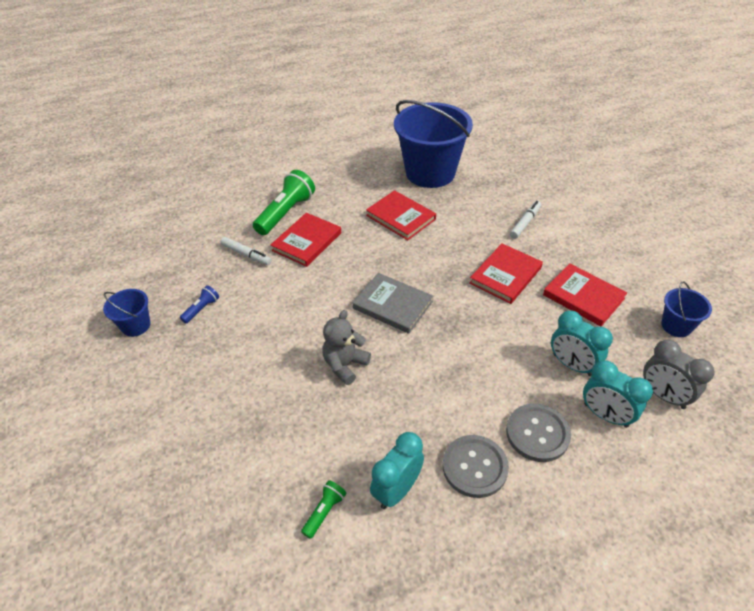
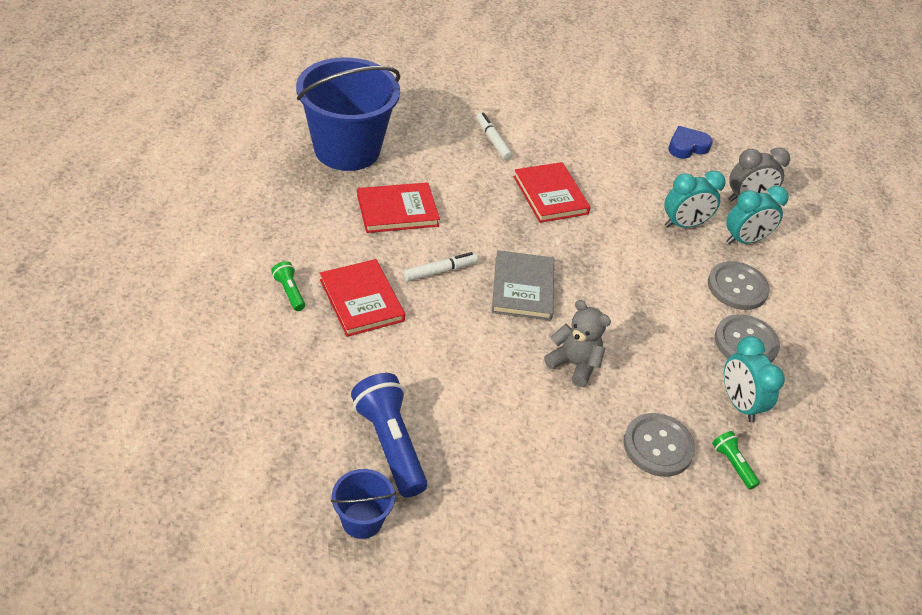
camera: 65 degrees left, 0 degrees up
(201, 309) = (390, 443): blue flashlight -> blue flashlight, size x2.05
(246, 254) = (331, 361): white marker -> white marker (440, 271)
(286, 213) = (289, 292): green flashlight -> green flashlight, size x0.49
(305, 451) = (658, 446): none -> grey button
(345, 365) = (574, 364): grey teddy bear -> grey teddy bear turned 150 degrees clockwise
(393, 305) = (522, 288): grey book -> grey book turned 60 degrees counterclockwise
(583, 296) = (616, 169): red book -> none
(676, 326) = (687, 146): blue bucket -> blue heart

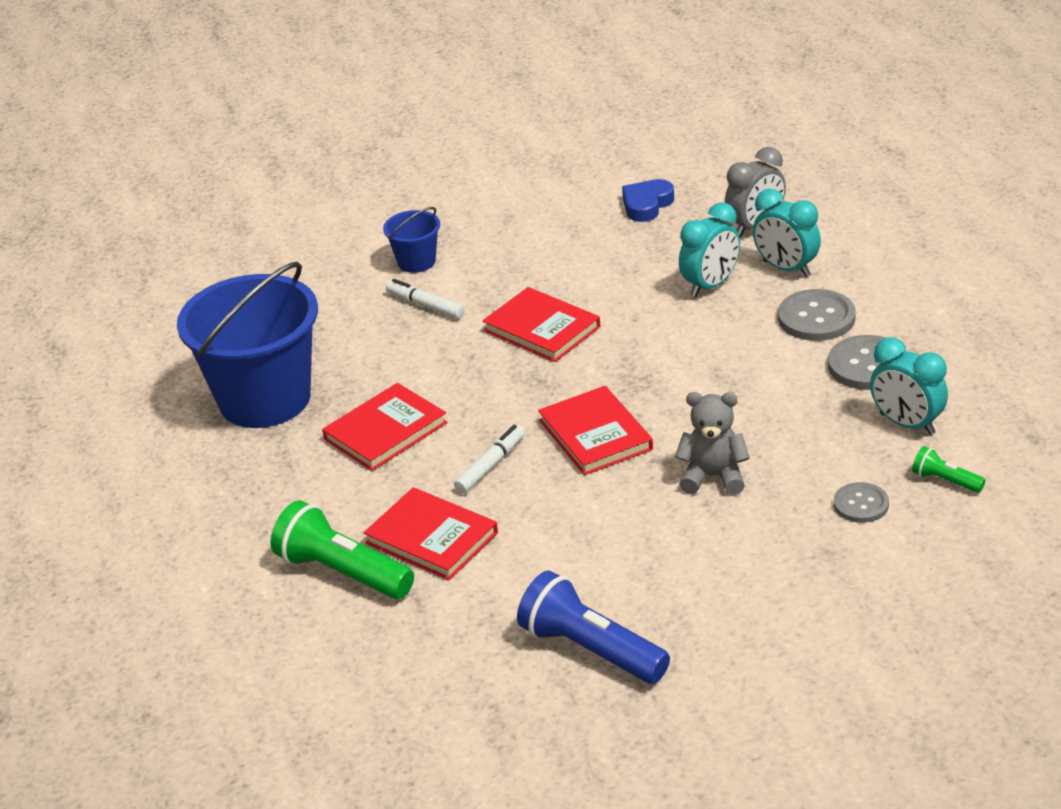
camera: 20 degrees left, 10 degrees down
(289, 292) = (343, 572): green flashlight -> green flashlight, size x2.05
(362, 520) = (627, 730): blue bucket -> blue bucket (416, 262)
(522, 288) = (595, 435): grey book -> red book
(658, 446) = (861, 504): grey button -> grey button, size x0.63
(744, 240) = (786, 268): turquoise clock -> turquoise clock turned 90 degrees clockwise

